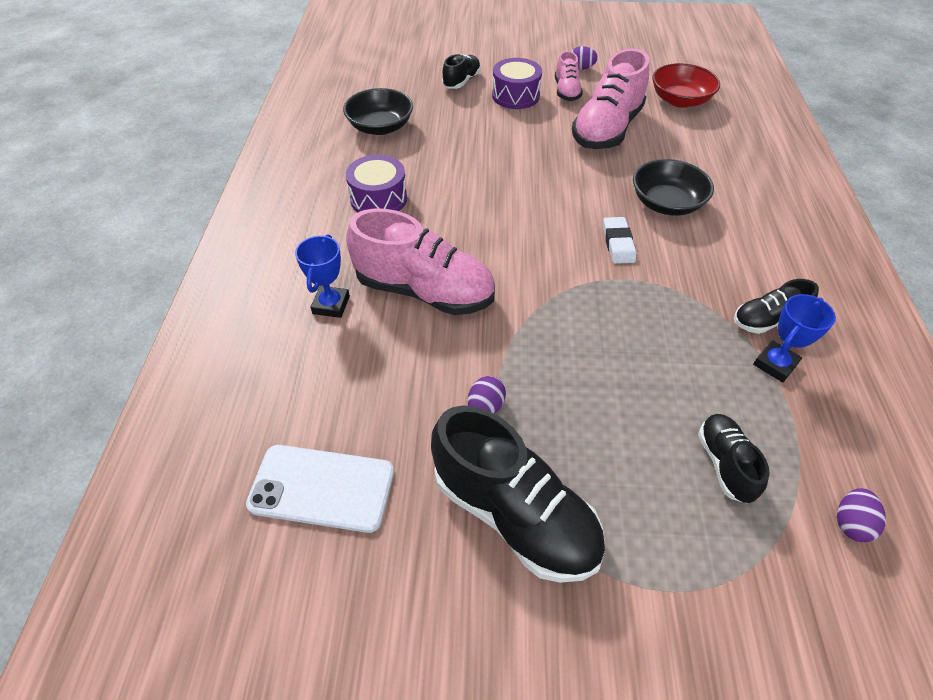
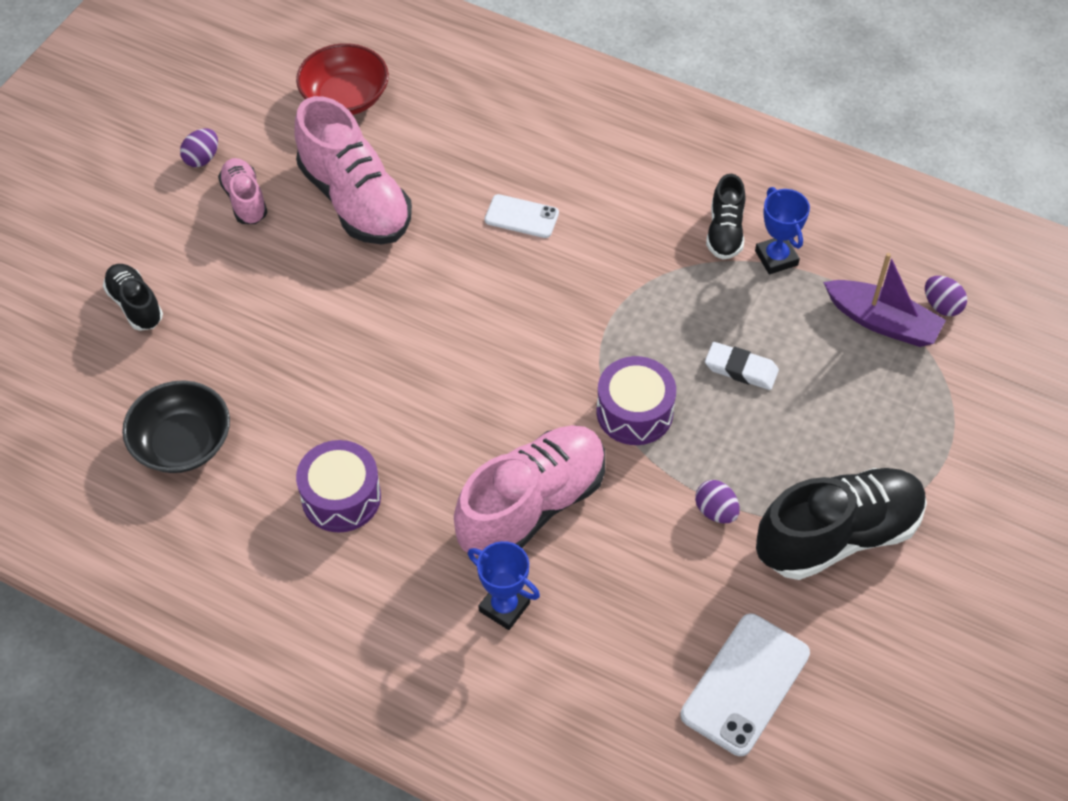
camera: 65 degrees left, 5 degrees up
(515, 96) = (215, 259): purple drum -> purple drum (634, 412)
(566, 91) = (245, 200): pink shoe -> pink shoe turned 135 degrees counterclockwise
(618, 243) = (558, 293): white eraser -> white eraser (741, 369)
(666, 203) = (521, 217): black bowl -> white phone
(724, 464) = (857, 356): black shoe -> none
(782, 473) = (882, 322): none -> purple boat

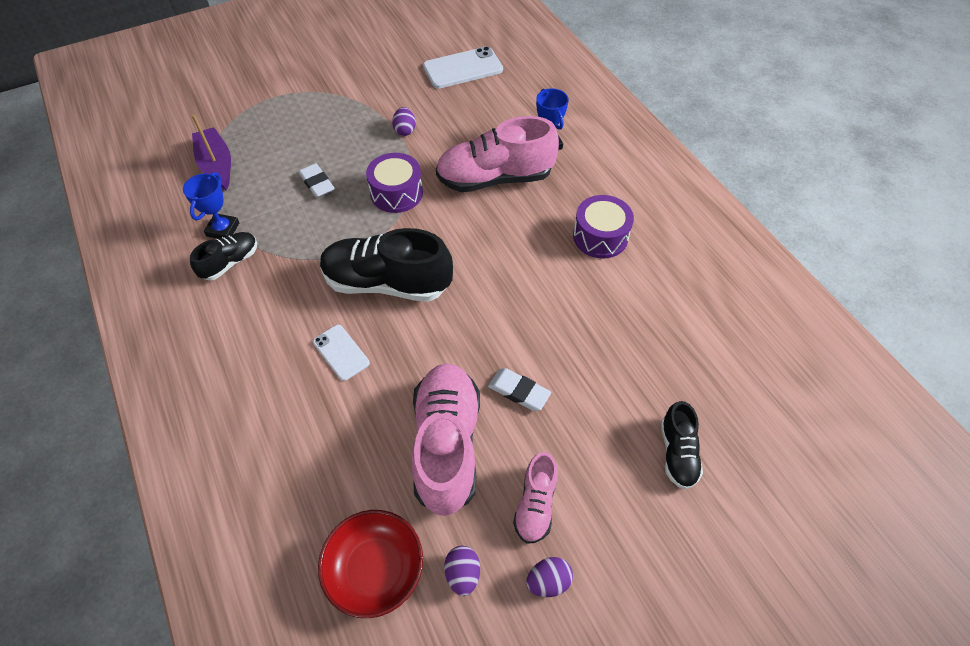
camera: 145 degrees left, 0 degrees up
(182, 443) = (686, 322): black bowl -> none
(320, 276) = (519, 391): none -> white eraser
(837, 536) = (361, 94): black shoe -> black shoe (387, 283)
(941, 306) = (177, 156): purple egg -> purple egg (463, 574)

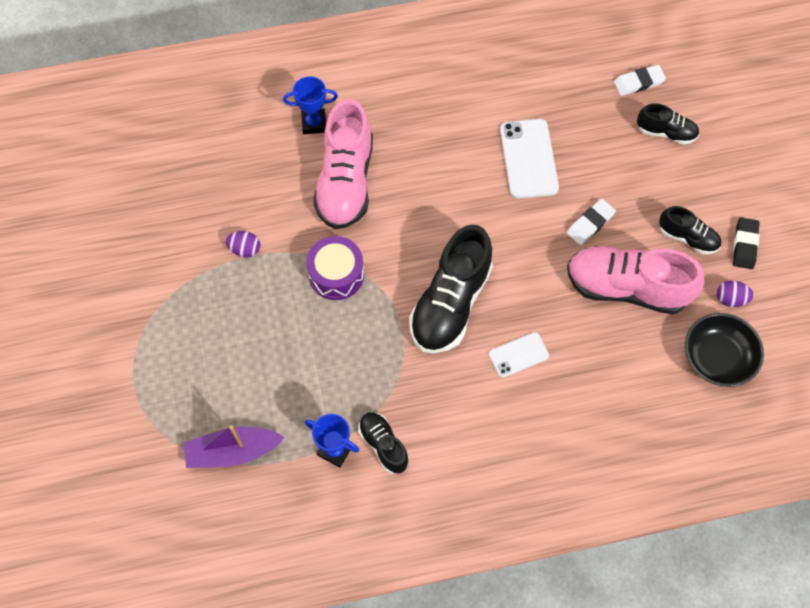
camera: 75 degrees left, 10 degrees up
(317, 183) = (296, 349): white eraser -> white eraser (638, 82)
(375, 569) = (717, 358): red bowl -> black bowl
(463, 68) = (163, 171): white phone -> white phone (528, 159)
(535, 504) = (687, 237): pink shoe -> black shoe
(548, 581) = (744, 245): purple egg -> black eraser
(600, 237) = (446, 116): purple drum -> none

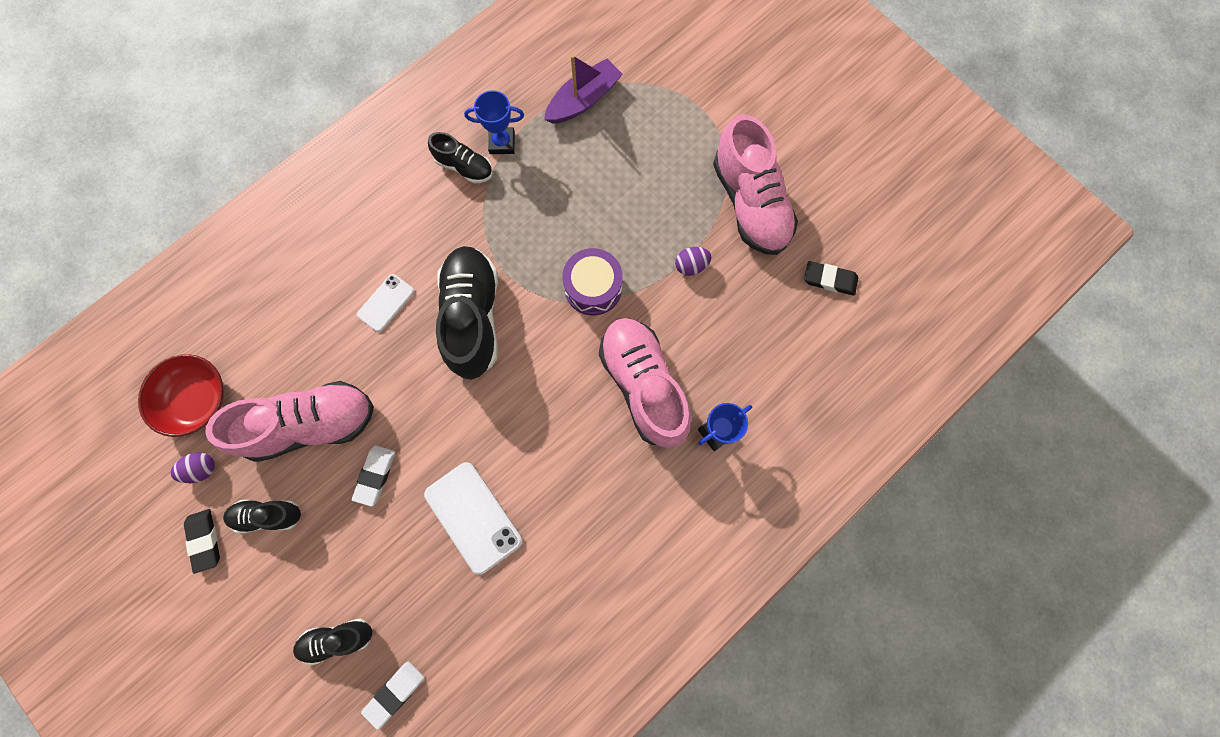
camera: 150 degrees right, 10 degrees up
(145, 181) = (829, 280): none -> black eraser
(158, 273) = (750, 203): none -> pink shoe
(717, 358) = (196, 399): black bowl -> red bowl

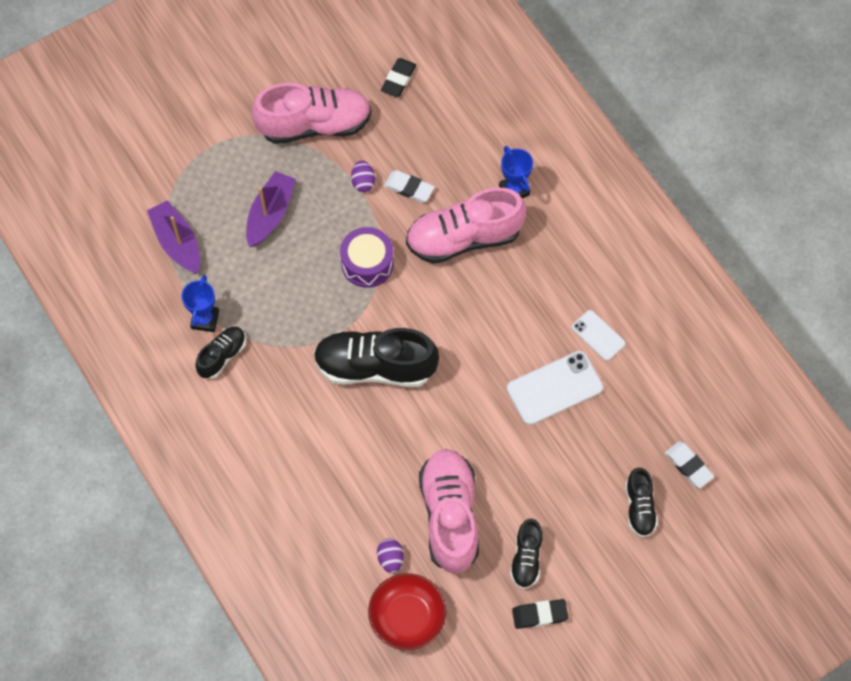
camera: 80 degrees left, 10 degrees down
(201, 469) = (474, 615): purple egg -> purple egg (390, 559)
(375, 475) = (505, 464): white eraser -> white eraser (409, 188)
(386, 303) = (345, 440): white phone -> white phone (598, 335)
(633, 180) = (270, 214): none -> purple boat

